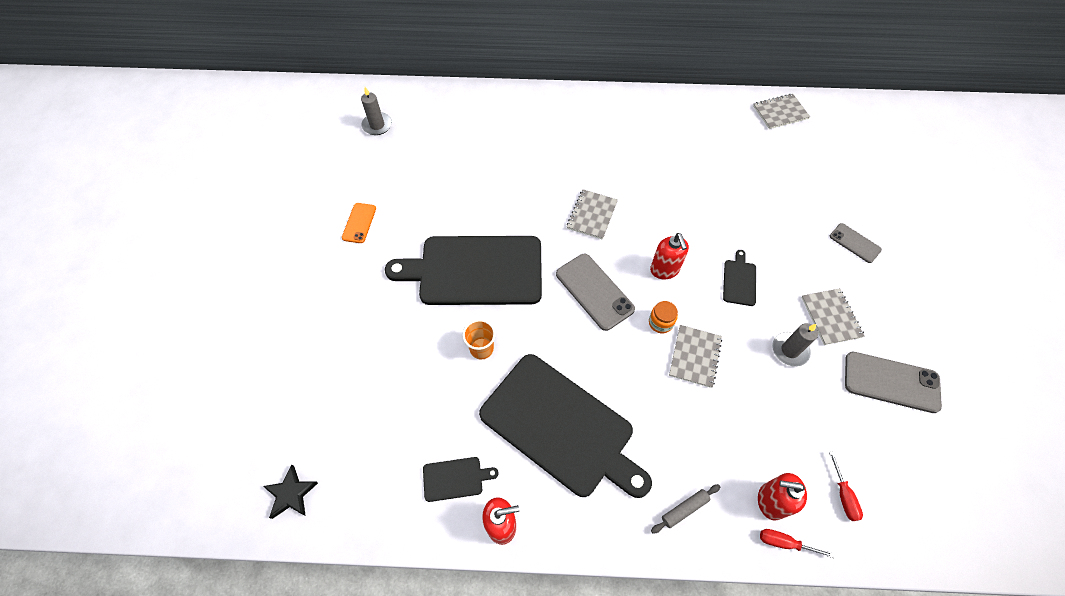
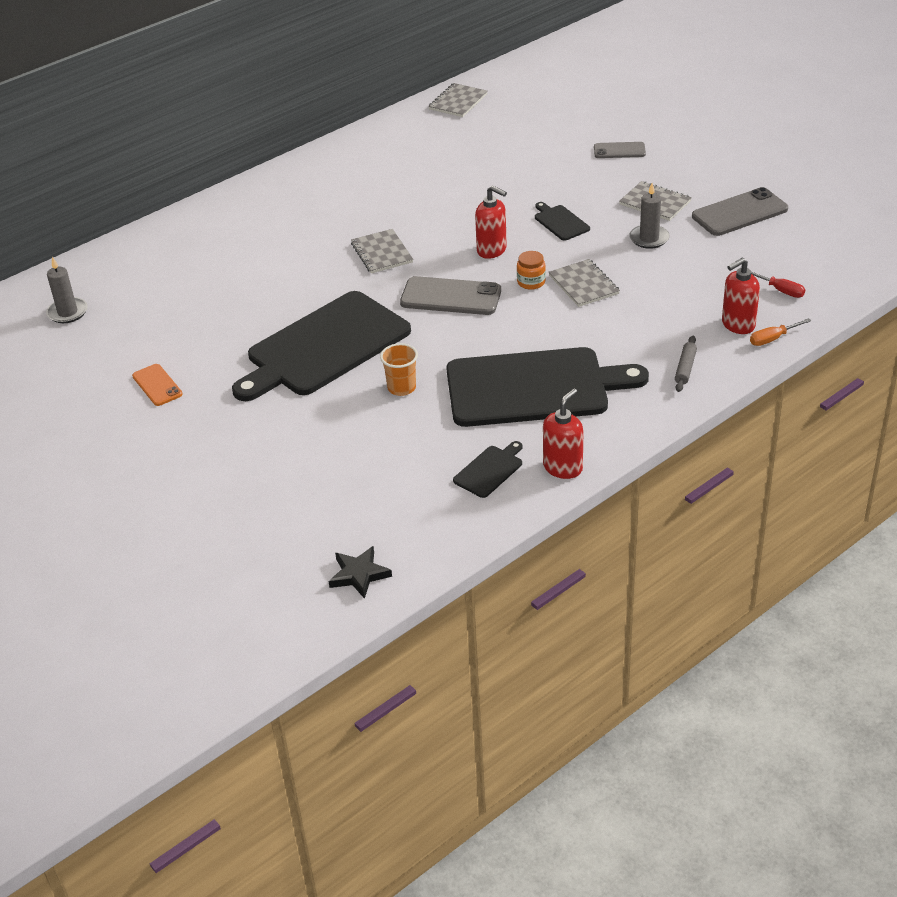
camera: 40 degrees left, 20 degrees down
(784, 543) = (773, 339): red screwdriver -> orange screwdriver

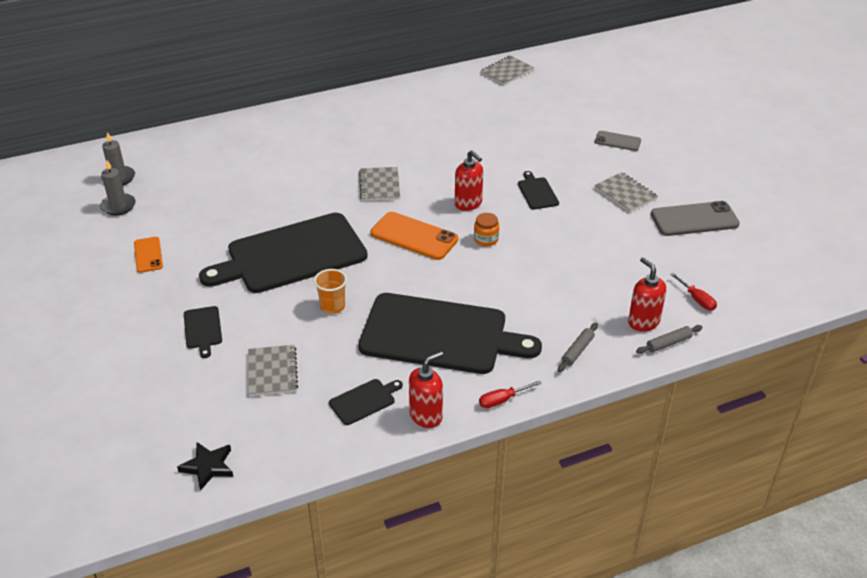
camera: 15 degrees right, 0 degrees up
(269, 445) = (203, 329): none -> black cutting board
(451, 297) = (414, 236): grey phone -> orange phone
(583, 285) = (528, 252): grey notebook -> grey notebook (272, 372)
(633, 433) = (502, 400): none -> red screwdriver
(649, 238) = (604, 224): grey candle -> grey candle (118, 206)
(737, 325) = (643, 322): red soap dispenser -> red soap dispenser turned 75 degrees clockwise
(773, 339) = (668, 343): orange screwdriver -> grey rolling pin

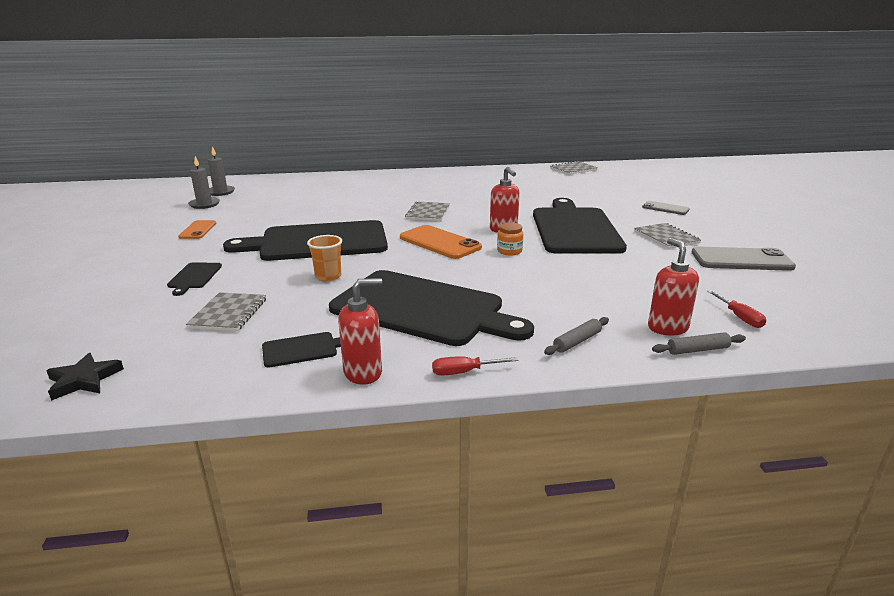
camera: 15 degrees right, 15 degrees down
(537, 192) = (574, 229): black cutting board -> black cutting board, size x2.49

